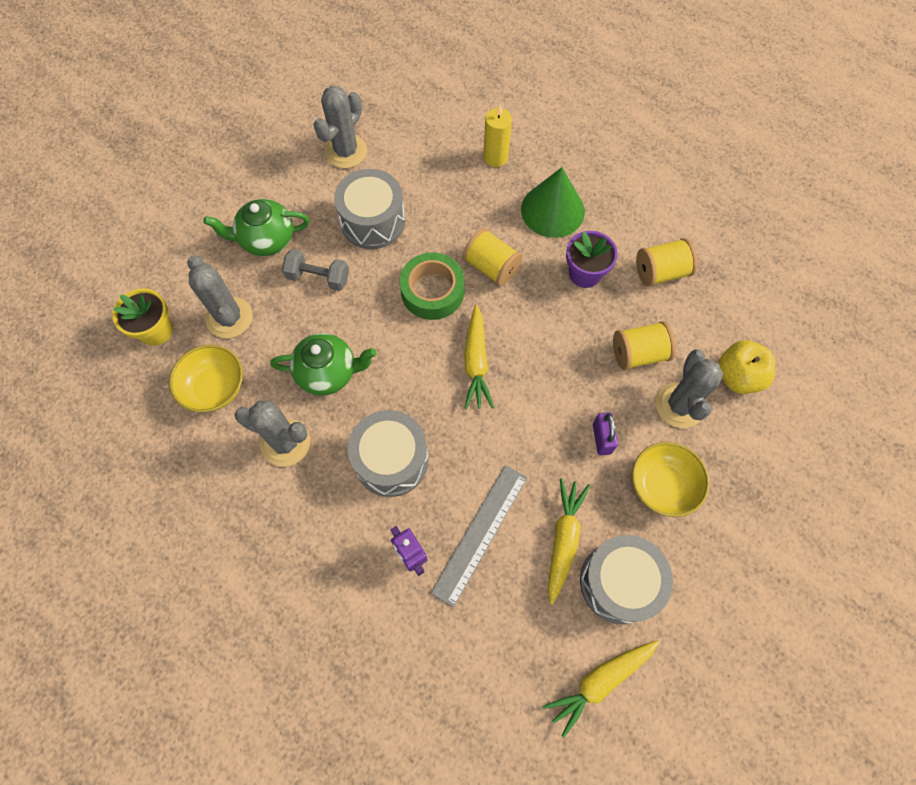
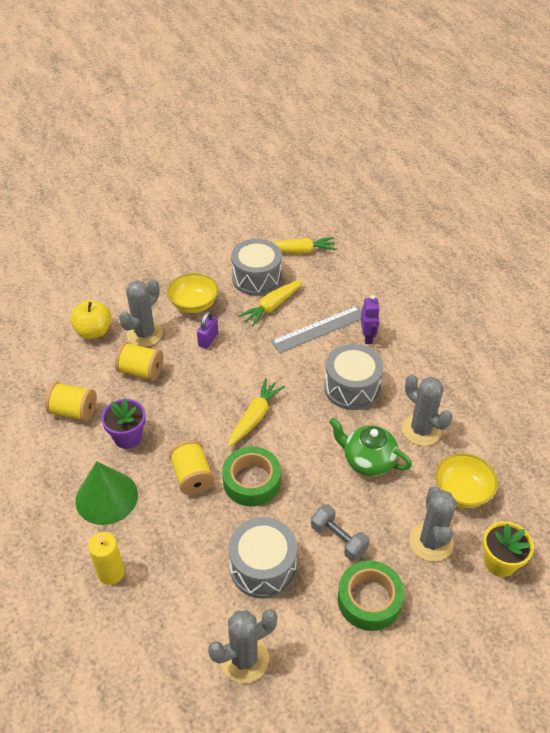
camera: 150 degrees left, 20 degrees down
(266, 240) = (369, 600): green teapot -> green tape

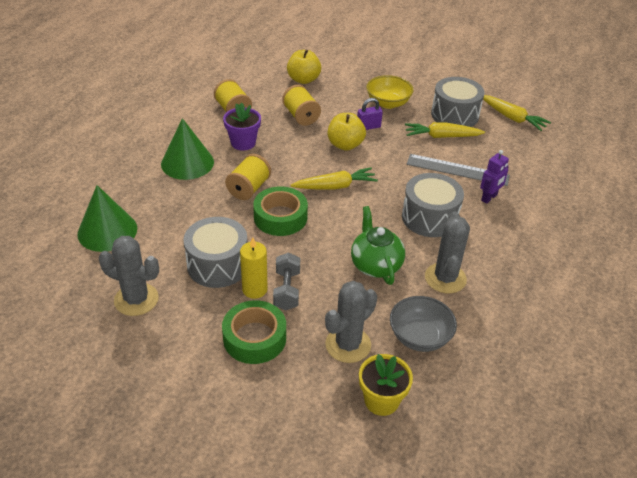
camera: 45 degrees right, 5 degrees down
(111, 573) = (135, 199): yellow candle -> yellow candle (254, 289)
(131, 625) = (107, 231): none -> green cone
(144, 334) = (332, 99): grey cactus -> none
(212, 371) = (345, 145): none -> yellow apple
(462, 491) = (419, 337): yellow bowl -> grey bowl

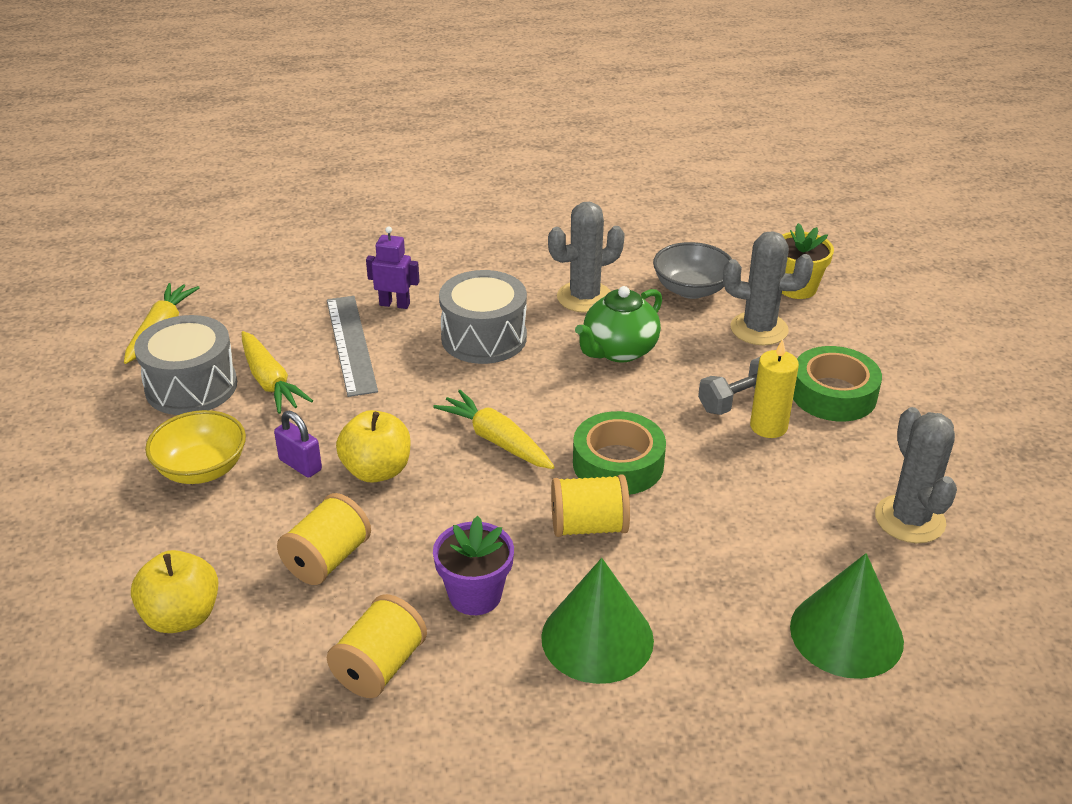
camera: 120 degrees left, 5 degrees down
(218, 265) = (769, 478): grey drum -> none

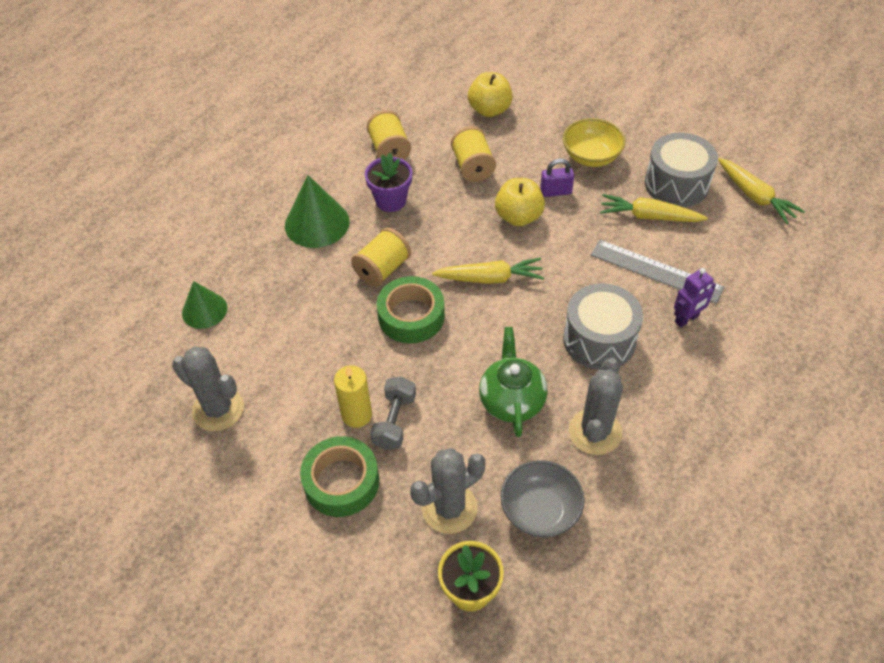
camera: 135 degrees right, 15 degrees up
(846, 633) = (204, 310): green cone -> green cone, size x0.65

